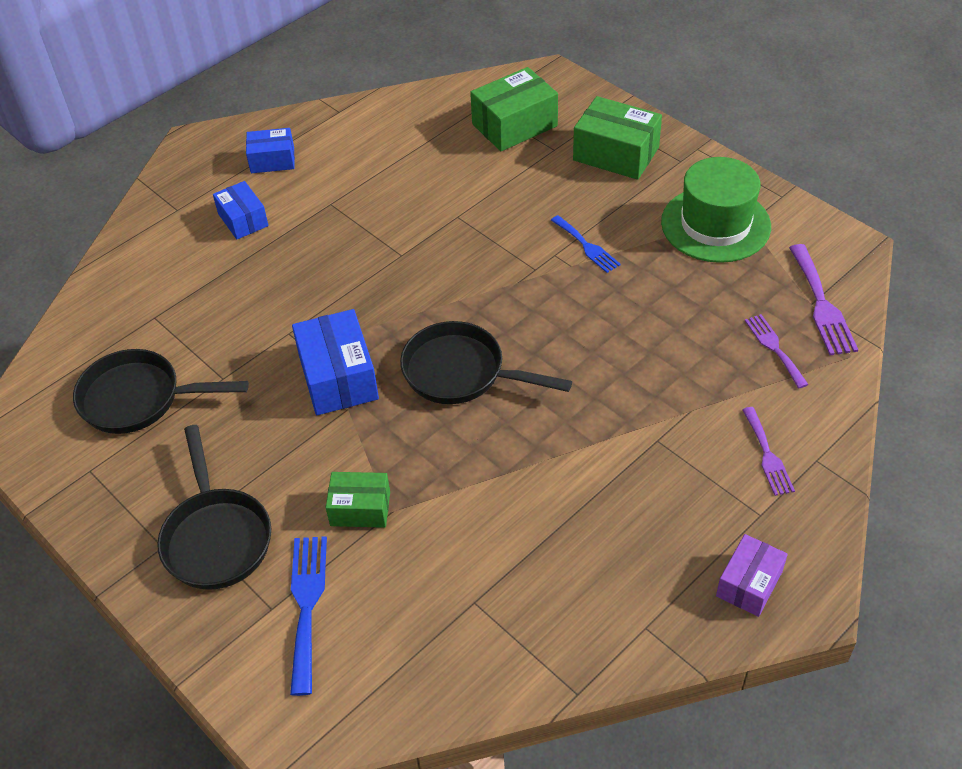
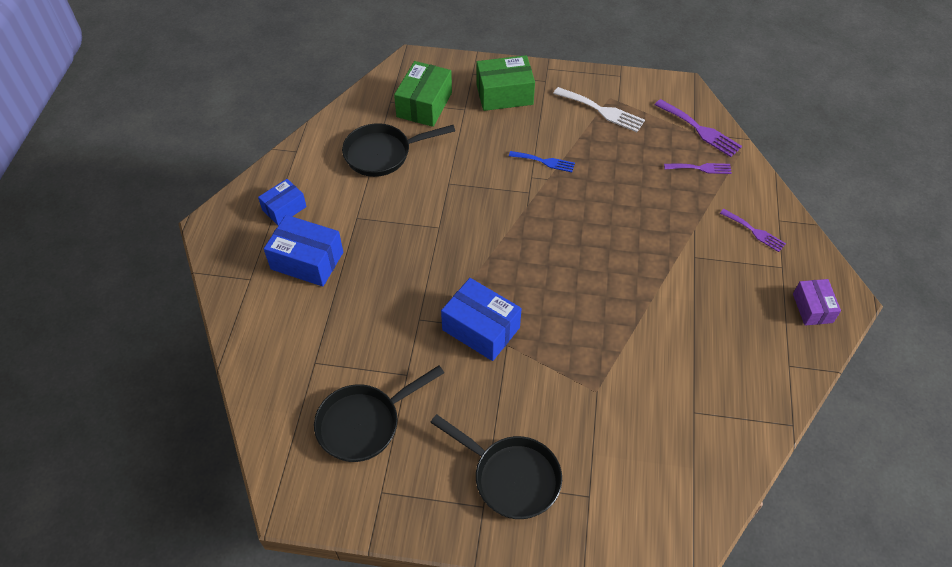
camera: 40 degrees left, 5 degrees up
(243, 220) = (307, 261): blue box -> blue box, size x1.60
(307, 605) = (607, 479): blue fork -> none
(360, 509) = (578, 401): green box -> none
(461, 372) = (551, 281): black pan -> black pan (383, 154)
(715, 224) = (602, 111): green hat -> white fork
(774, 348) = (701, 168): purple fork -> purple fork turned 150 degrees clockwise

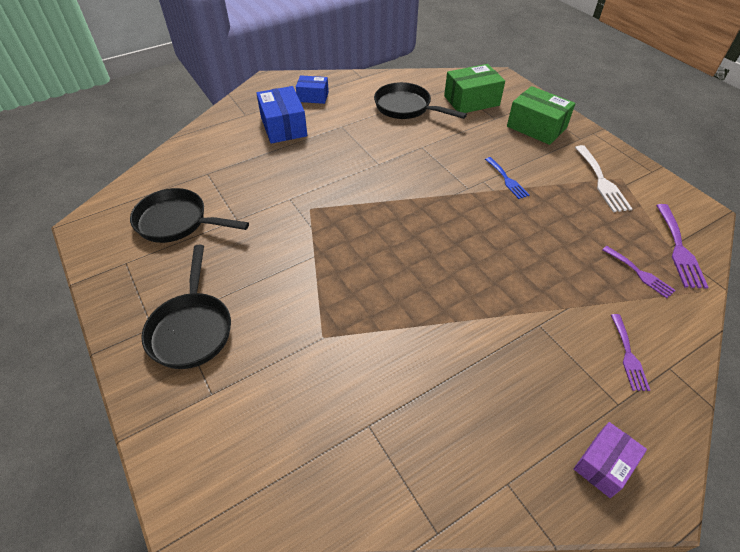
camera: 50 degrees right, 5 degrees down
(481, 328) = (314, 233): blue box -> none

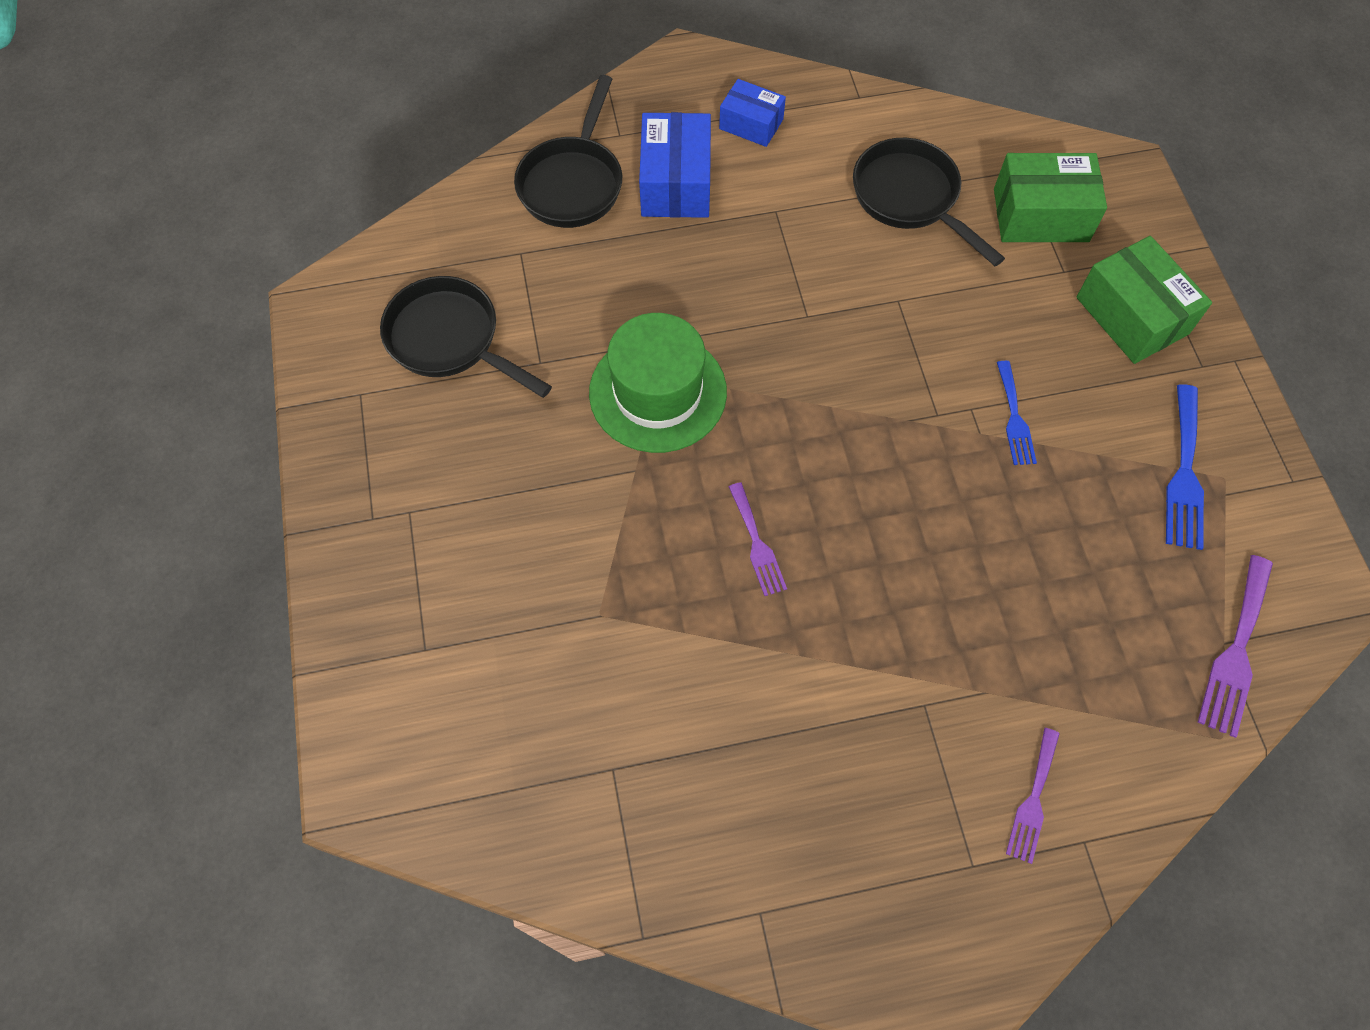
camera: 20 degrees right, 15 degrees up
(192, 329) = (425, 539): black pan -> black pan (573, 183)
(312, 216) = (658, 392): none -> green hat
(601, 181) = (1184, 474): white fork -> blue fork
(604, 464) = (902, 938): purple box -> none
(639, 273) = (1138, 673): purple fork -> purple fork (757, 544)

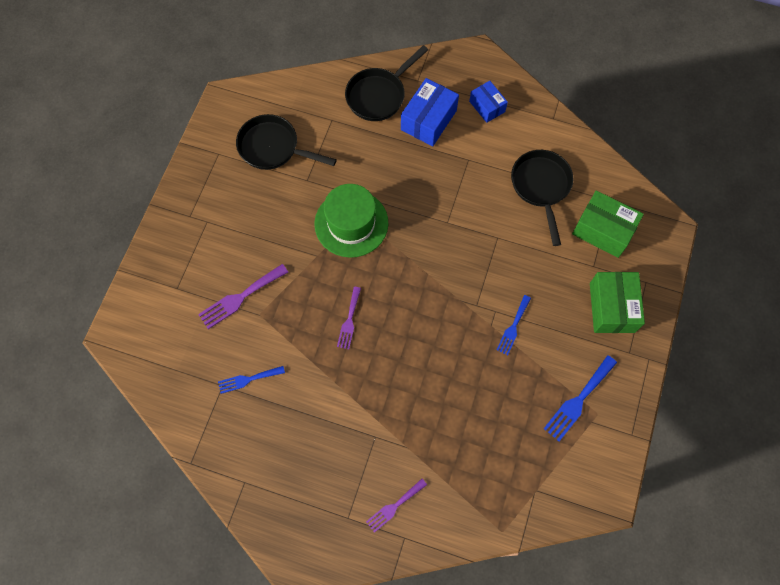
camera: 30 degrees right, 5 degrees up
(450, 340) = (273, 148): black pan -> black pan turned 45 degrees counterclockwise
(651, 733) = (248, 379): none -> blue fork
(1236, 652) = (539, 497): purple fork -> purple fork (240, 298)

